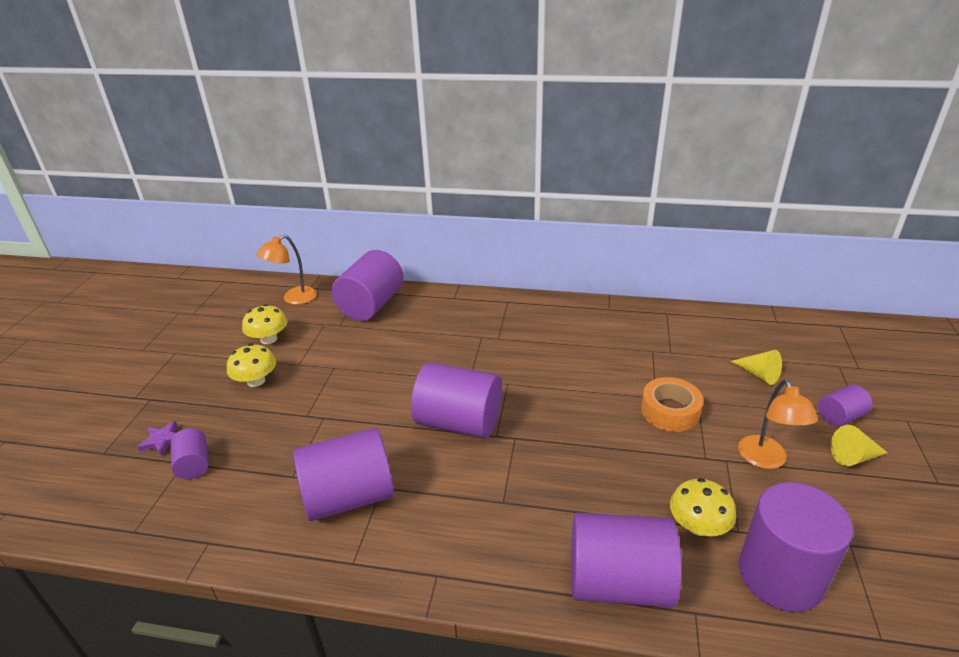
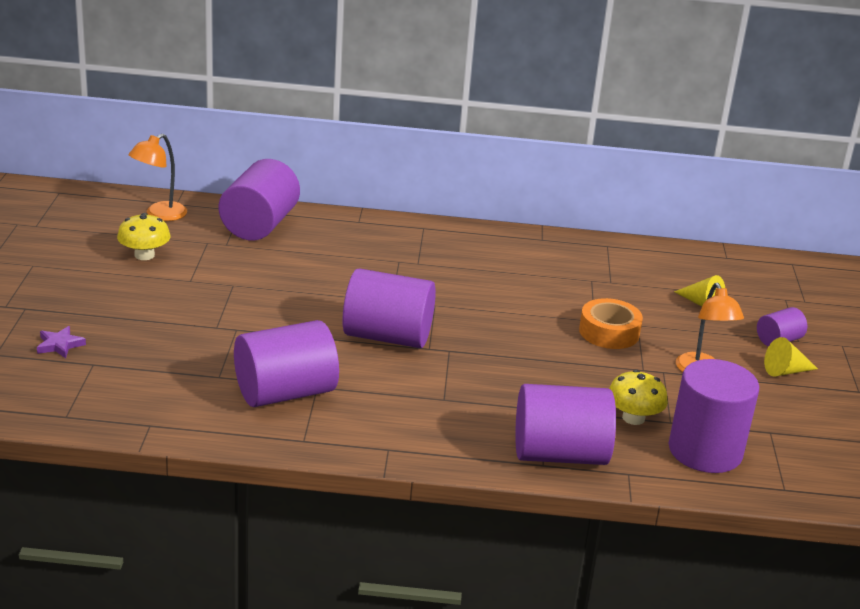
camera: 10 degrees left, 5 degrees down
(194, 464) = (106, 365): purple cylinder -> none
(256, 381) = (145, 294): yellow mushroom -> none

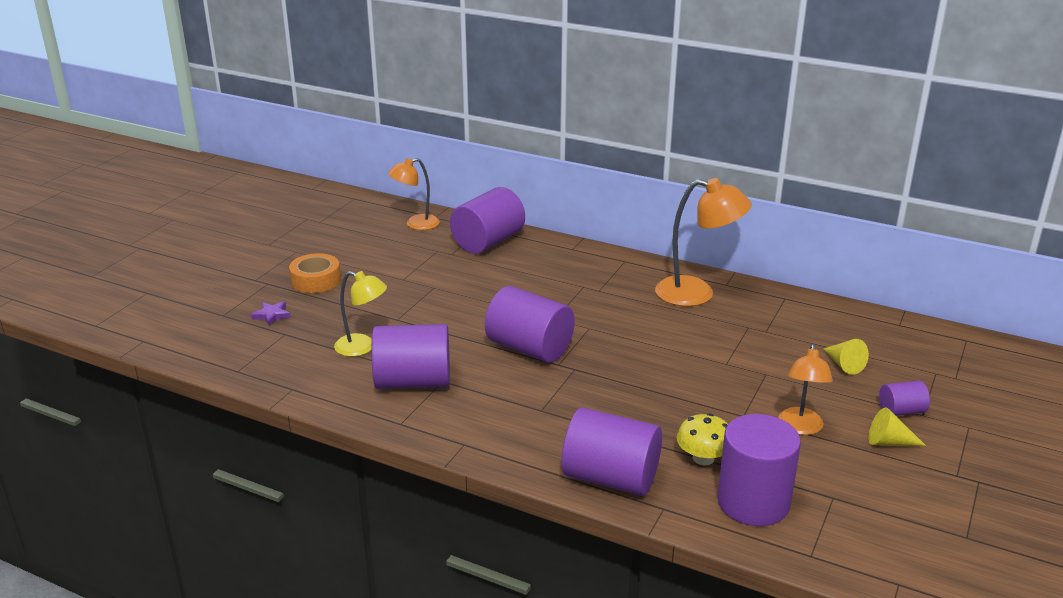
camera: 25 degrees right, 0 degrees up
(144, 255) = (382, 254): yellow mushroom -> none
(199, 365) = (362, 347): none -> yellow lamp
(520, 253) = (697, 293): none -> orange lamp
(609, 332) = (733, 376): orange tape -> orange tape (316, 280)

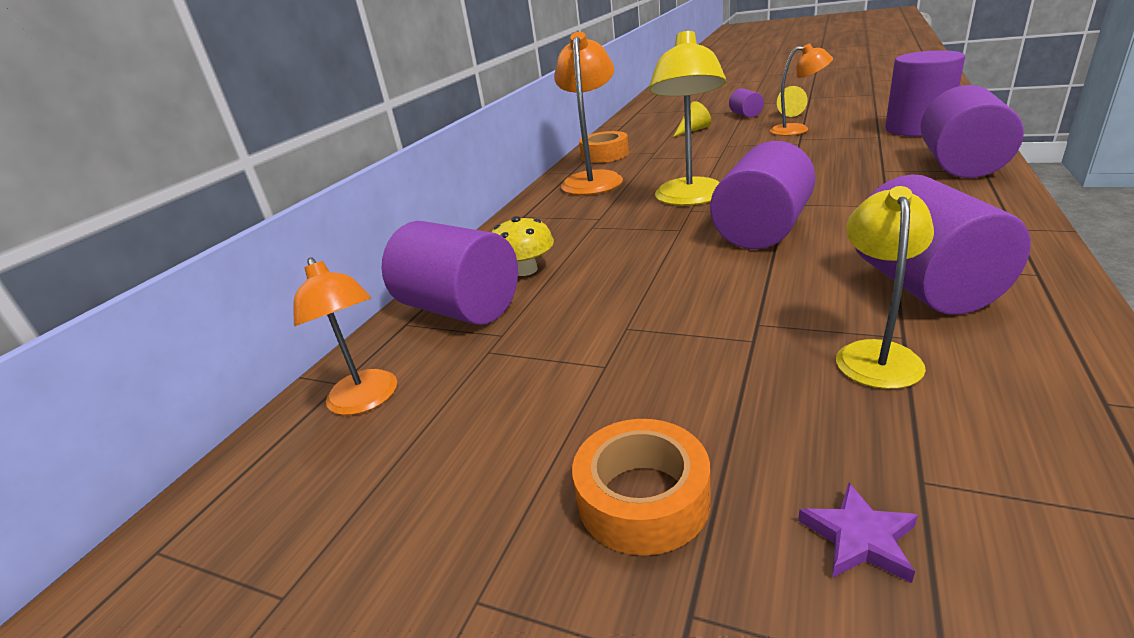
camera: 90 degrees left, 0 degrees up
(614, 331) = (689, 199): none -> yellow lamp
(703, 458) = (880, 145): yellow mushroom -> yellow mushroom (525, 270)
(775, 304) = (604, 155): none -> orange tape

